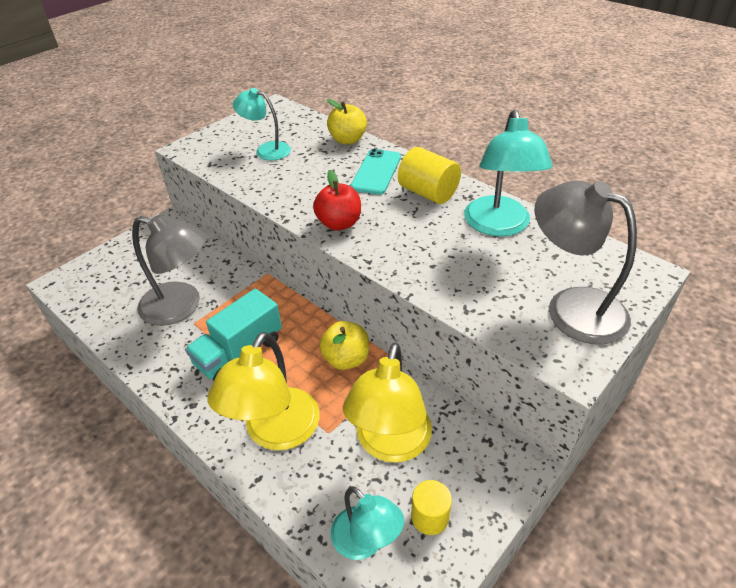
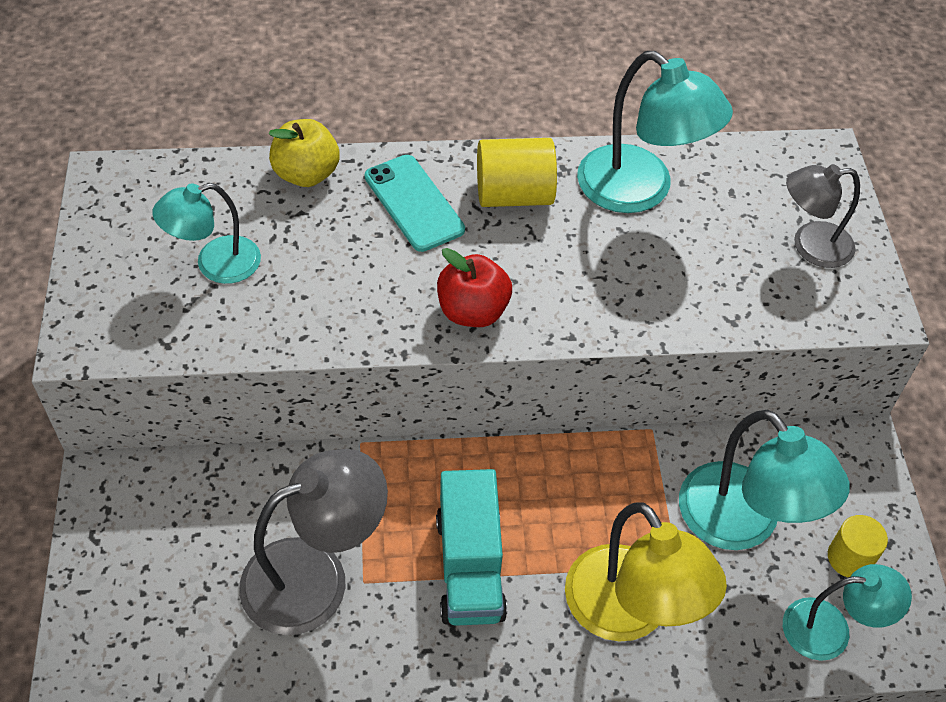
camera: 50 degrees left, 10 degrees up
(346, 359) = (592, 473): yellow apple -> none
(390, 444) = (742, 524): yellow lamp -> turquoise lamp
(571, 307) = (810, 245): grey lamp -> grey lamp, size x0.63

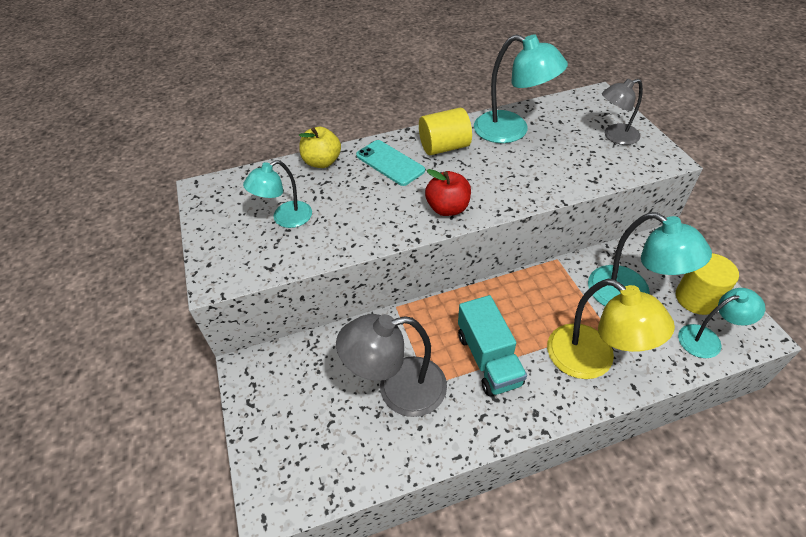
camera: 10 degrees left, 5 degrees down
(315, 576) = (398, 389): grey lamp -> grey lamp turned 150 degrees counterclockwise
(849, 558) = (697, 298): yellow cylinder -> yellow cylinder, size x1.55

